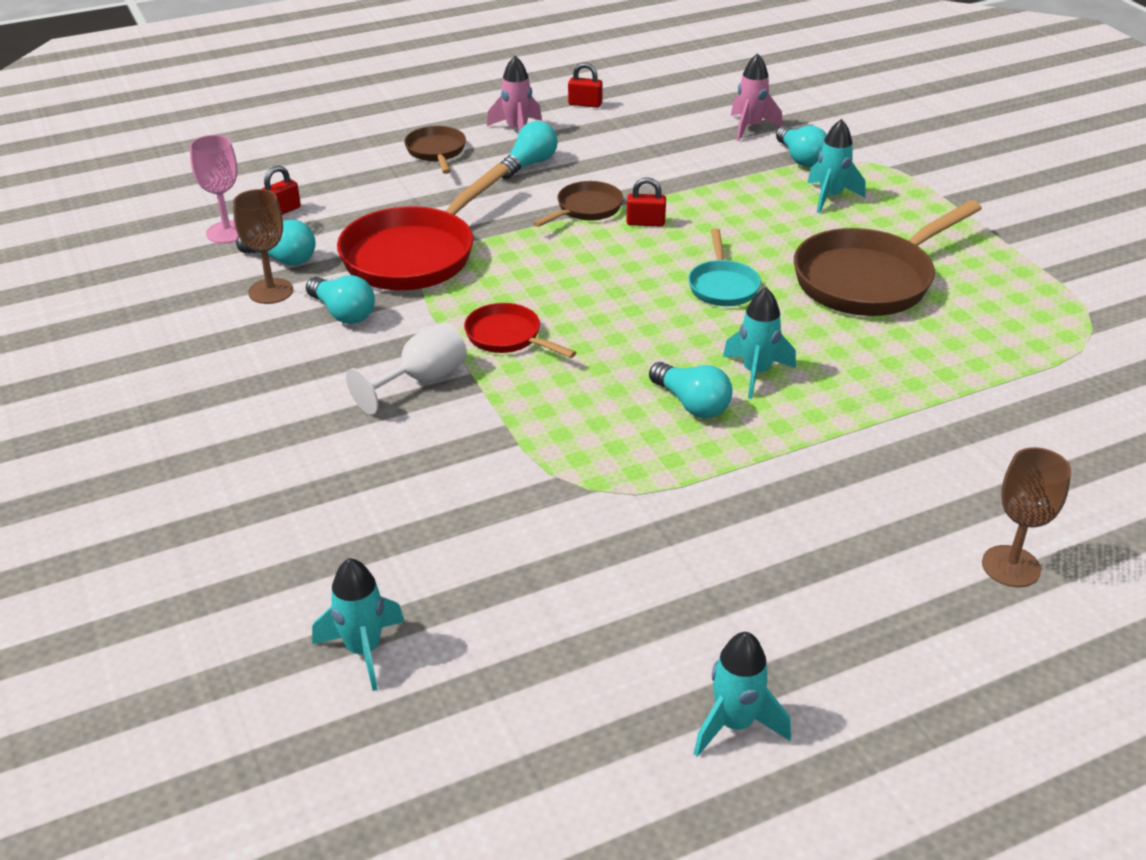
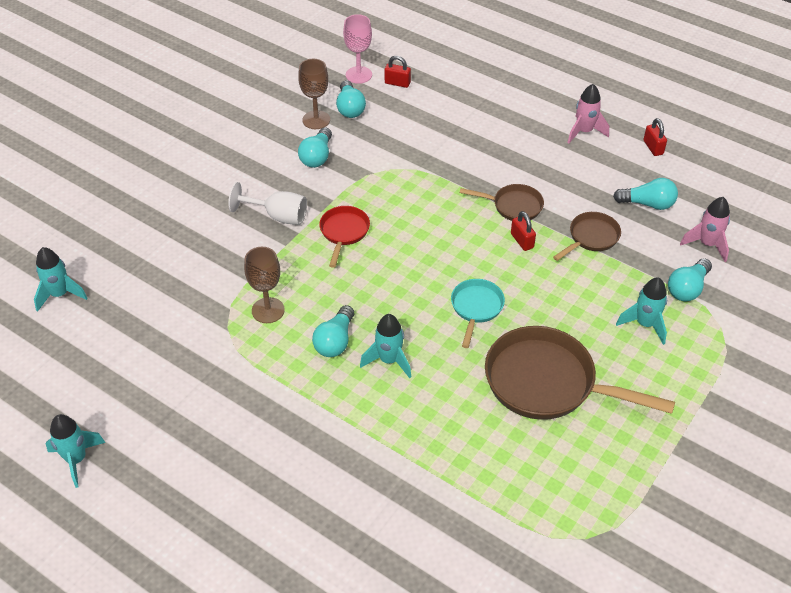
camera: 60 degrees right, 10 degrees up
(414, 255) = (397, 156): red pan -> none
(436, 152) = (521, 110): brown pan -> brown pan (591, 237)
(529, 164) = (545, 157): turquoise light bulb -> turquoise light bulb (647, 204)
(722, 286) = (476, 308): turquoise pan -> turquoise pan turned 135 degrees clockwise
(1011, 566) = (272, 553): brown goblet -> brown goblet (268, 310)

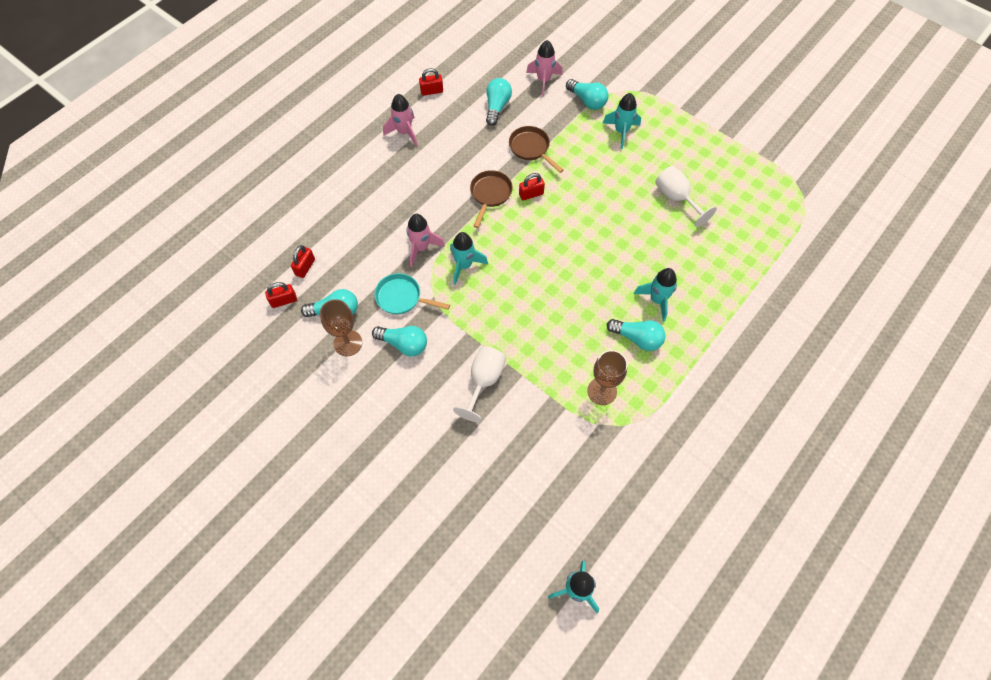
camera: 85 degrees left, 15 degrees up
(76, 459) = (770, 550): turquoise rocket -> turquoise rocket (464, 265)
(344, 232) = (510, 325): red pan -> none
(358, 75) = (284, 301): pink goblet -> red padlock
(432, 158) = (421, 248): none -> pink rocket
(476, 308) = (603, 234): turquoise pan -> turquoise pan (402, 297)
(547, 383) = (676, 198): brown pan -> white goblet

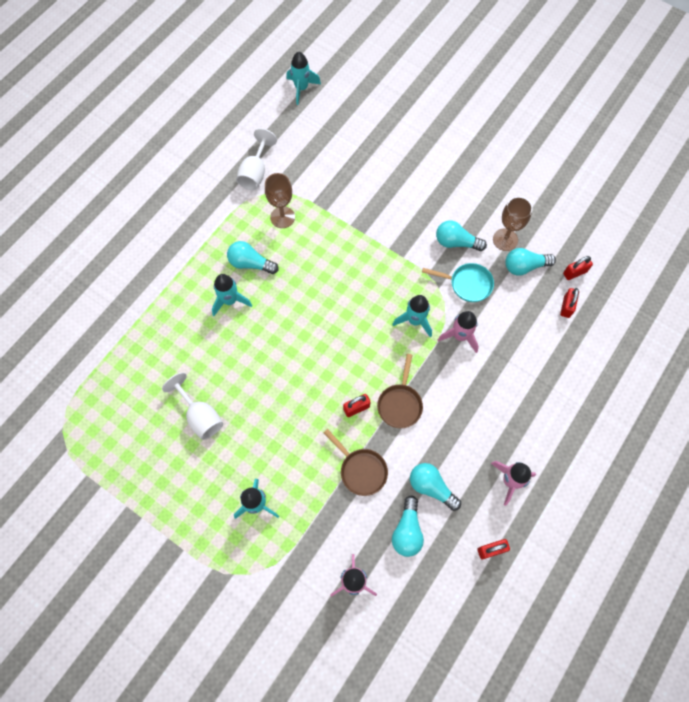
camera: 175 degrees right, 5 degrees up
(484, 381) = (382, 217): white goblet -> white goblet (255, 173)
(587, 101) = (297, 551): turquoise light bulb -> turquoise light bulb (431, 487)

